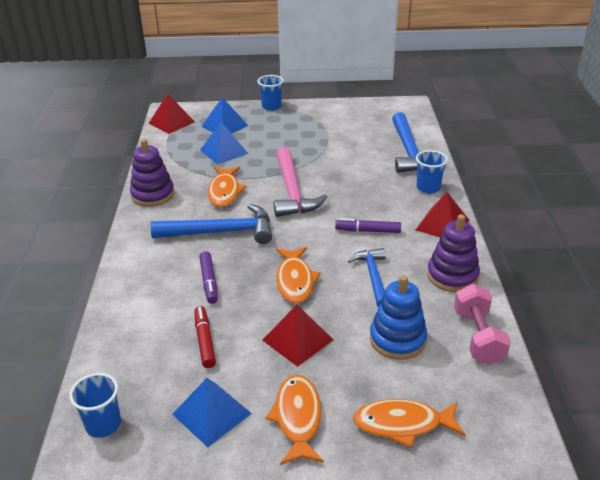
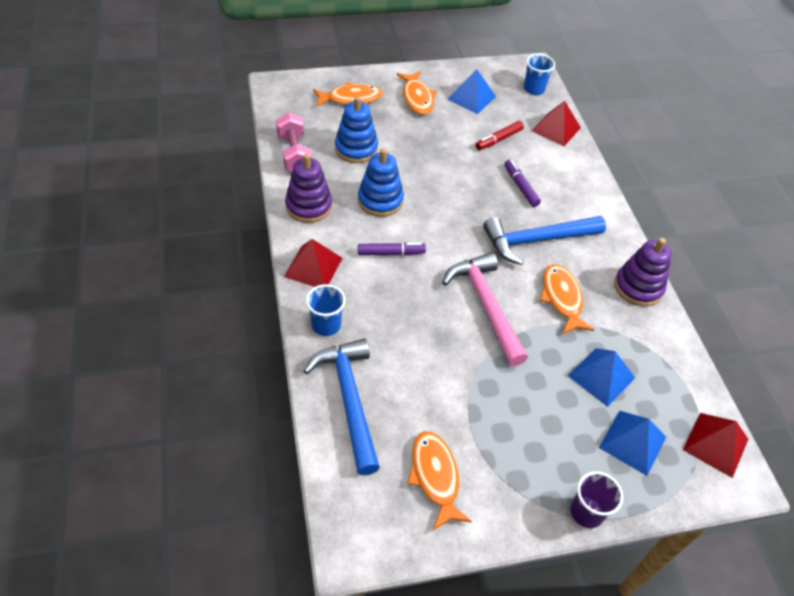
camera: 165 degrees right, 15 degrees up
(205, 341) = (498, 139): red marker -> red marker turned 75 degrees clockwise
(271, 107) = (586, 512): blue cup -> purple cup
(295, 281) = (447, 192): orange fish -> orange fish (435, 476)
(297, 340) = (431, 144): red pyramid -> red pyramid (556, 129)
(373, 277) = (380, 200): blue hammer -> blue stacking toy

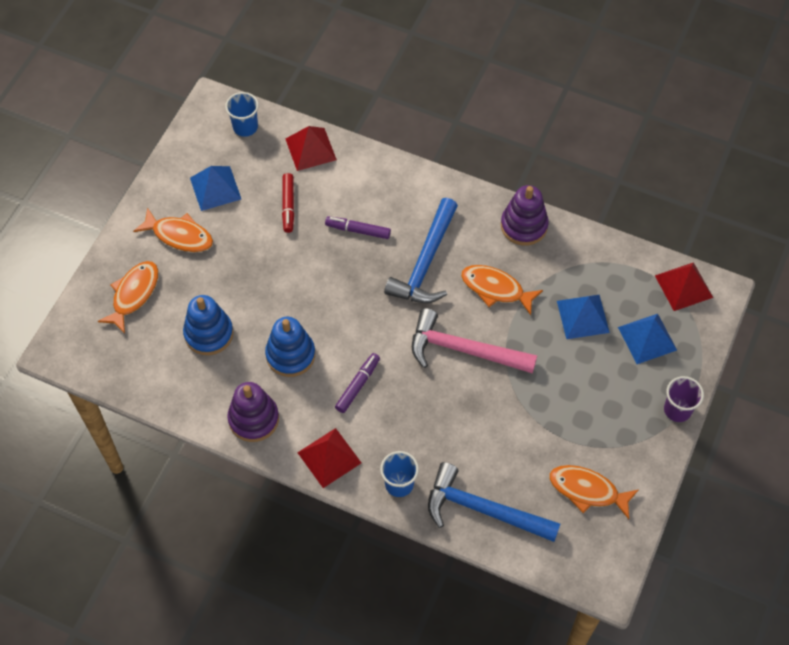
camera: 50 degrees left, 10 degrees up
(294, 154) = (175, 392): pink dumbbell -> none

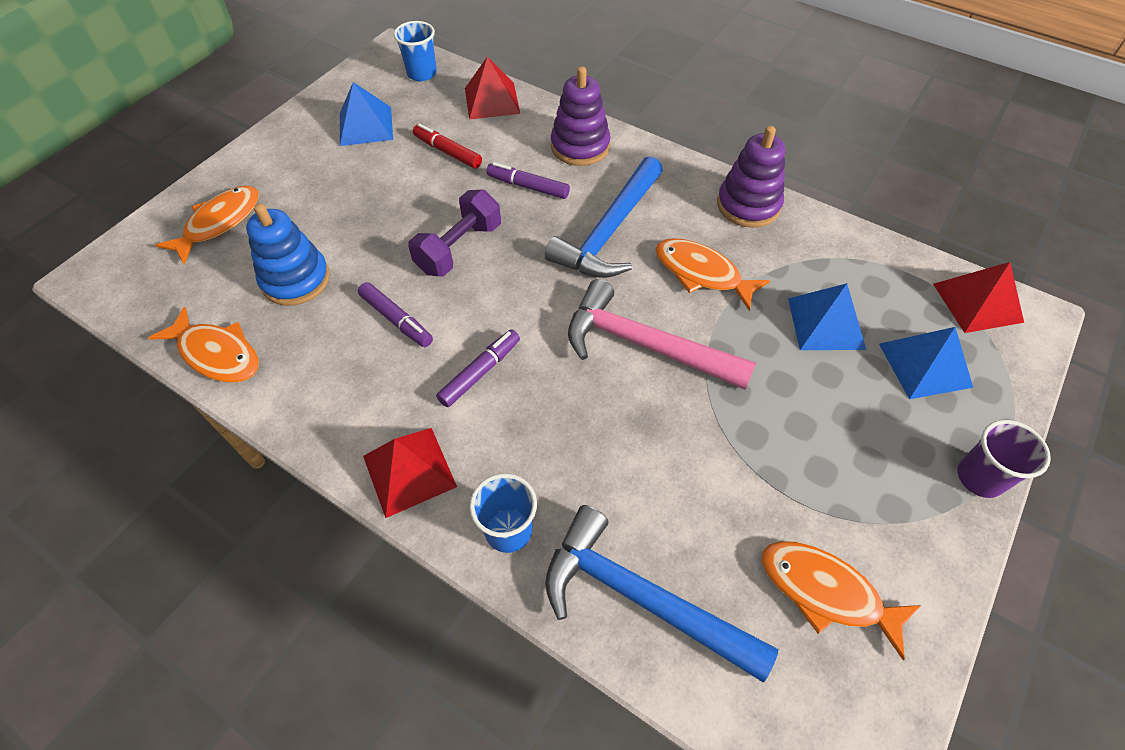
camera: 10 degrees right, 5 degrees down
(179, 235) = (303, 168): orange fish -> orange fish (217, 354)
(253, 419) = (315, 398): purple stacking toy -> purple stacking toy (580, 146)
(288, 205) = (448, 152): red marker -> red marker turned 120 degrees clockwise
(290, 355) = (396, 320): blue stacking toy -> purple marker
(319, 292) = (459, 248): none -> purple dumbbell

